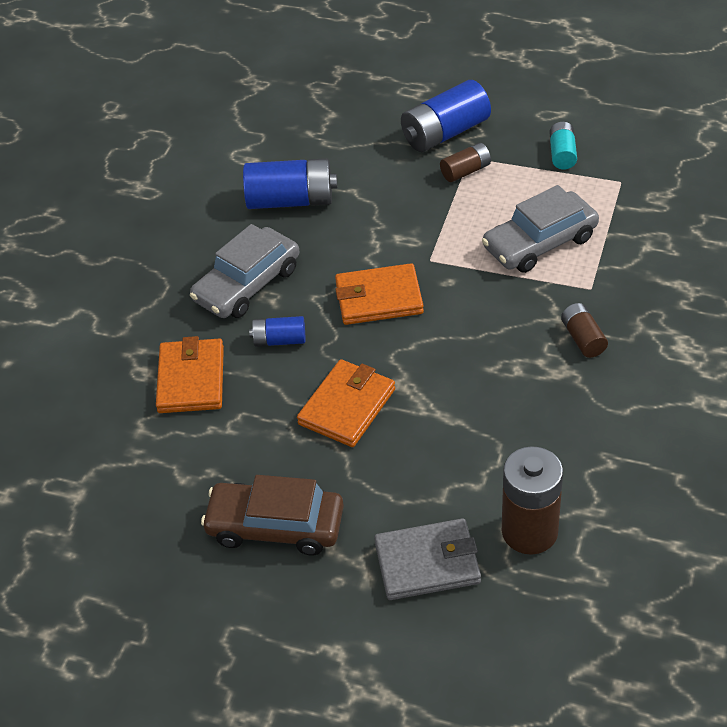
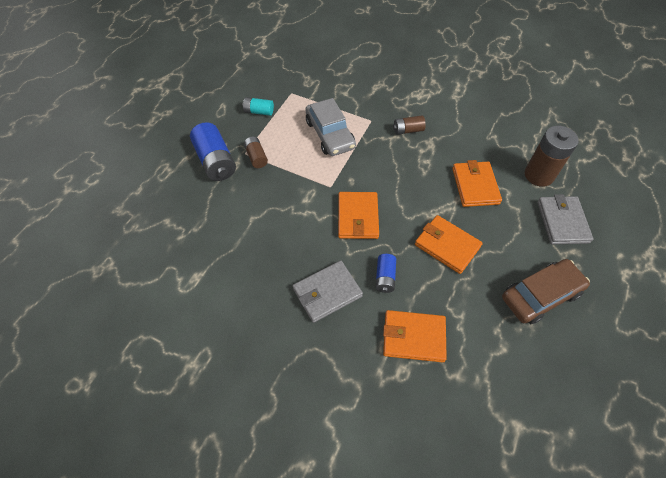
camera: 85 degrees left, 10 degrees up
(247, 284) = (327, 292): grey car -> grey wallet
(275, 526) = (540, 295): brown car -> brown car turned 135 degrees counterclockwise
(291, 200) = (249, 256): blue battery -> none
(478, 438) = (475, 186): none -> orange wallet

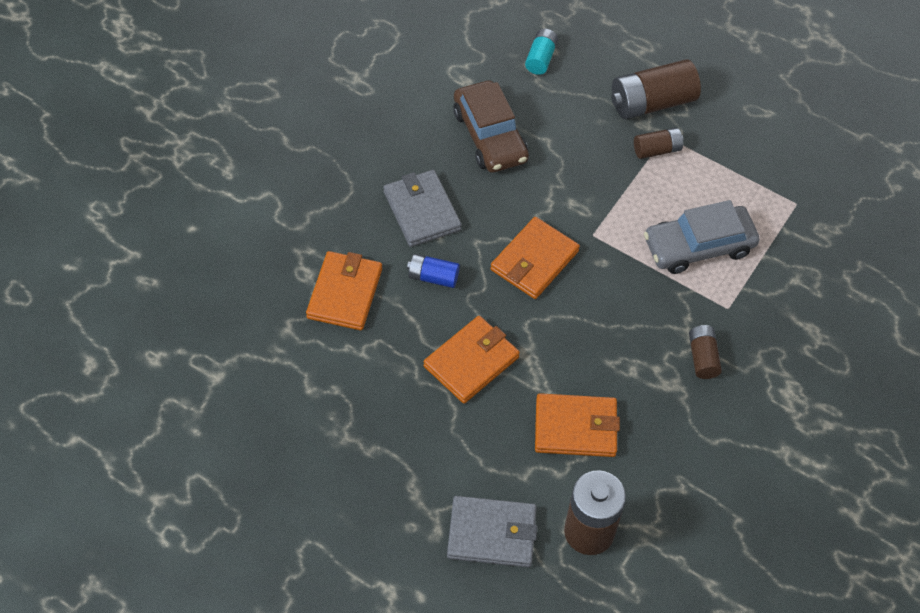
camera: 95 degrees right, 0 degrees up
(215, 161) = (652, 102): blue battery -> brown battery
(259, 111) = (753, 158): turquoise battery -> turquoise battery (540, 58)
(357, 217) = (534, 260): orange wallet -> orange wallet turned 60 degrees counterclockwise
(540, 295) = (374, 458): brown car -> brown car (490, 136)

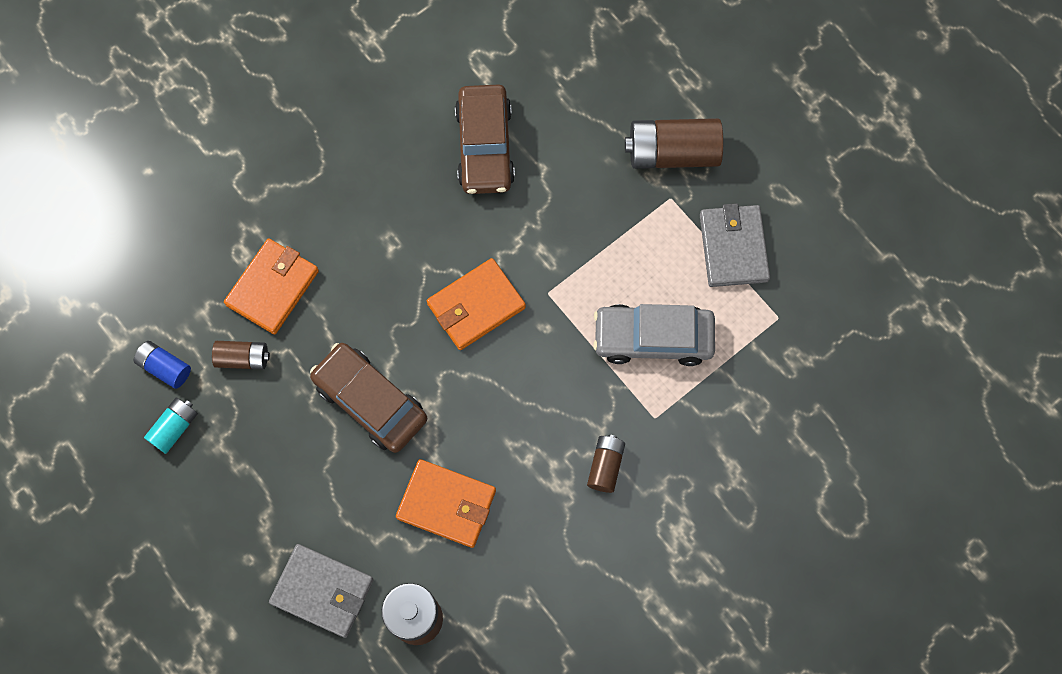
camera: 20 degrees right, 15 degrees up
(422, 211) = (383, 216): grey wallet -> grey wallet (733, 248)
(433, 277) = (367, 295): blue battery -> blue battery (165, 367)
(471, 362) = (370, 401): orange wallet -> brown car
(540, 58) = (574, 66): turquoise battery -> turquoise battery (174, 428)
(657, 150) = (654, 212): brown battery -> brown battery (243, 358)

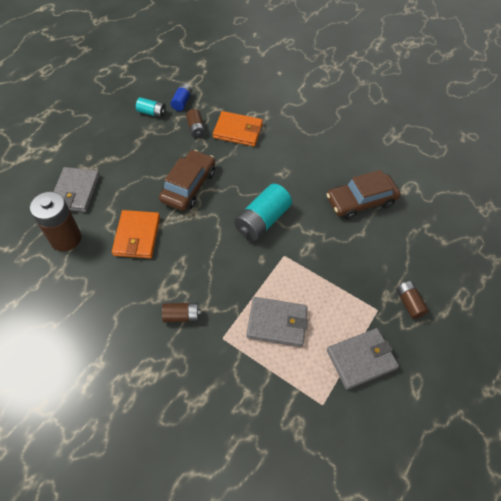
camera: 70 degrees right, 15 degrees down
(476, 305) = (262, 221): orange wallet -> turquoise battery
(653, 338) = (277, 323): grey car -> grey wallet
(672, 153) = (409, 303): brown battery -> brown battery, size x0.55

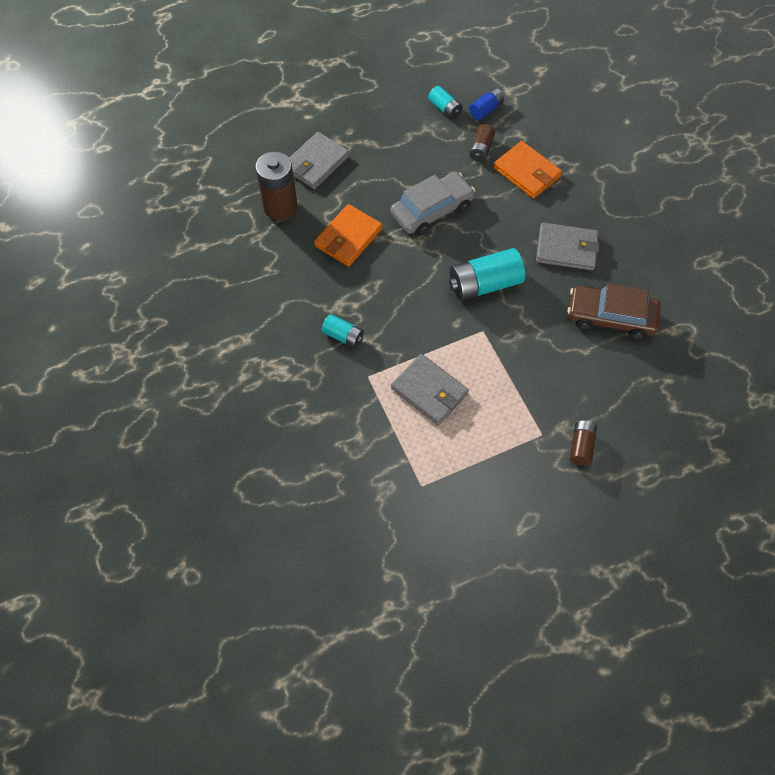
camera: 35 degrees right, 5 degrees up
(181, 316) = (343, 336): brown battery -> turquoise battery
(189, 186) = (432, 210): brown car -> grey car
(361, 359) = (489, 469): grey wallet -> grey wallet (566, 249)

